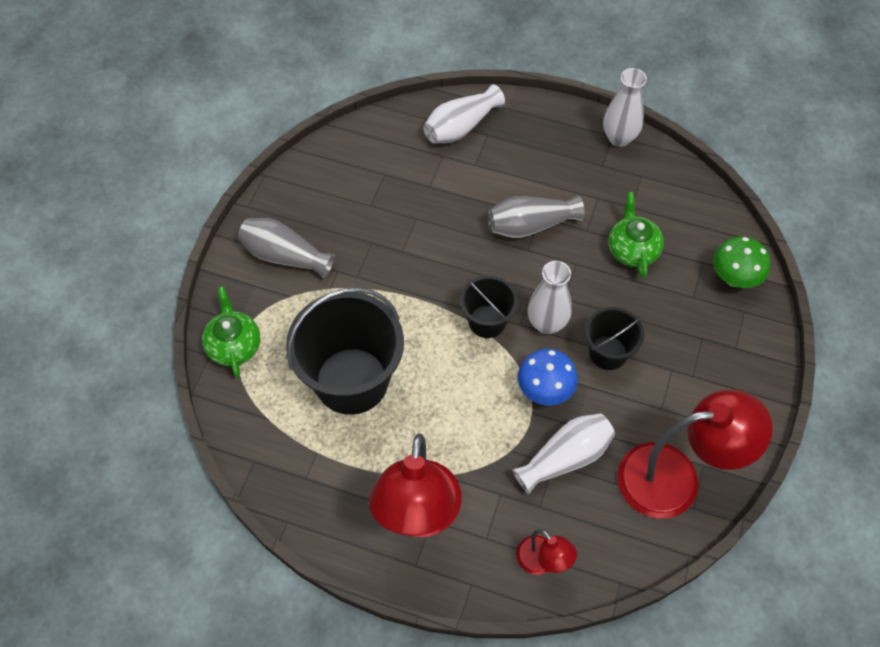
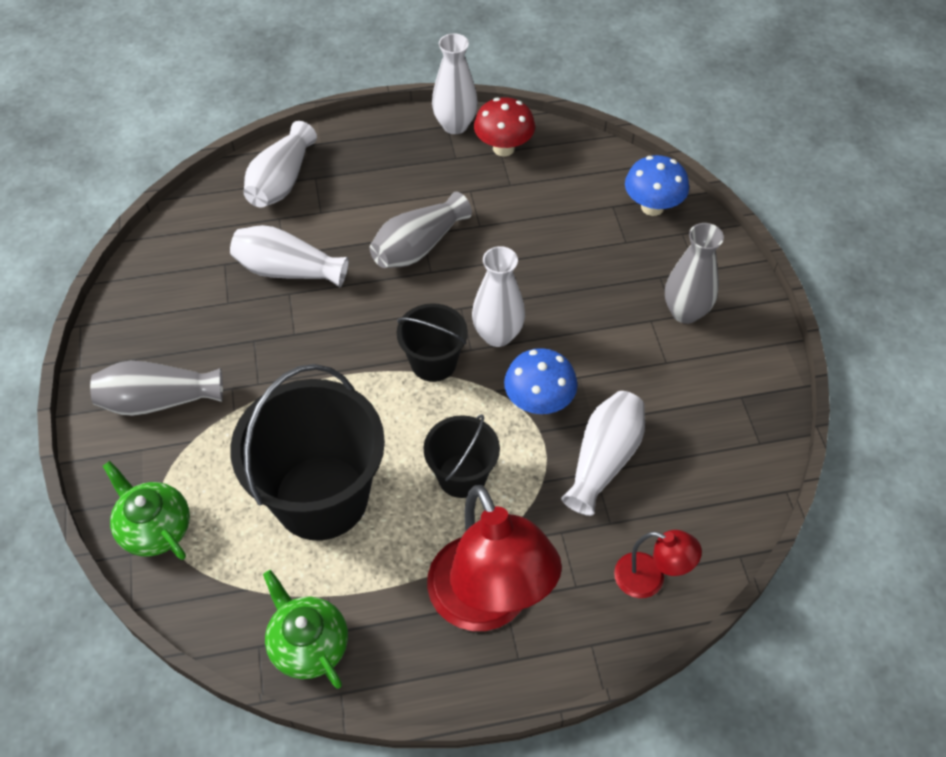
camera: 30 degrees left, 5 degrees down
(425, 200) = (288, 270): none -> white vase
(608, 353) = (578, 334): black bucket -> black bucket (462, 476)
(632, 250) = (537, 224): green teapot -> green teapot (308, 644)
(645, 174) = (503, 148): none -> red mushroom
(675, 478) = (724, 423): red lamp -> none
(703, 376) = (685, 312): none -> grey vase
(734, 278) = (652, 207): green mushroom -> blue mushroom

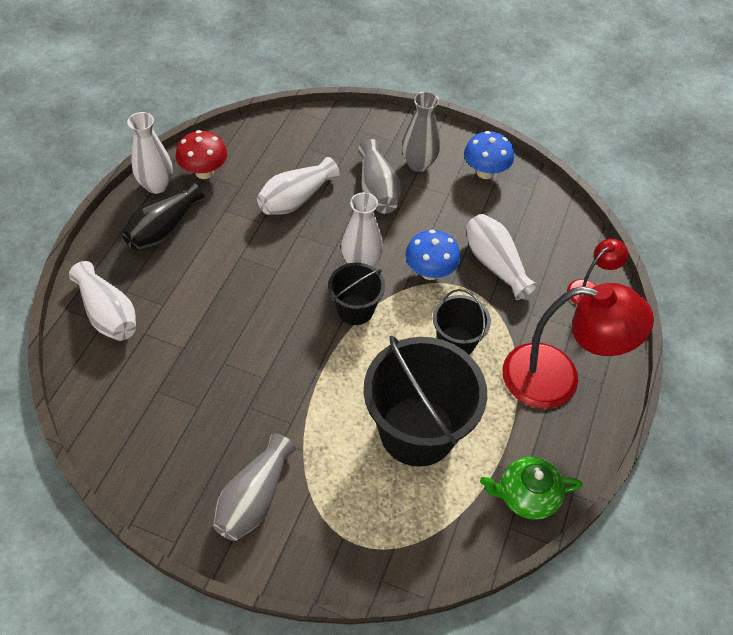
camera: 60 degrees left, 0 degrees up
(154, 528) = (370, 552): green teapot -> none
(288, 270) = (201, 353): white vase -> white vase (296, 199)
(408, 161) = (164, 229): none -> black vase
(418, 246) = (249, 265): grey vase -> grey vase (377, 190)
(652, 207) = (325, 130): blue mushroom -> blue mushroom (485, 172)

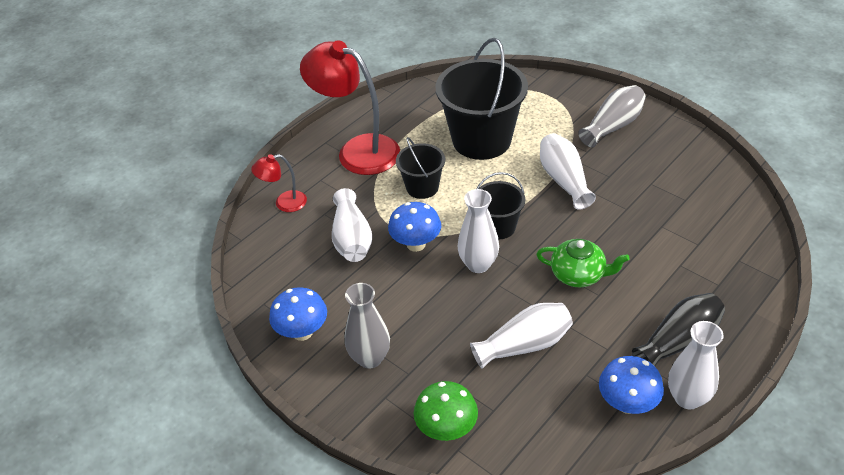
camera: 155 degrees left, 10 degrees down
(108, 314) = (734, 267): white vase -> white vase (564, 180)
(204, 172) = (627, 403): red mushroom -> blue mushroom
(337, 129) = (446, 429): none -> green mushroom
(377, 190) = (430, 336): grey vase -> none
(526, 495) = (423, 97): green teapot -> green teapot (578, 274)

